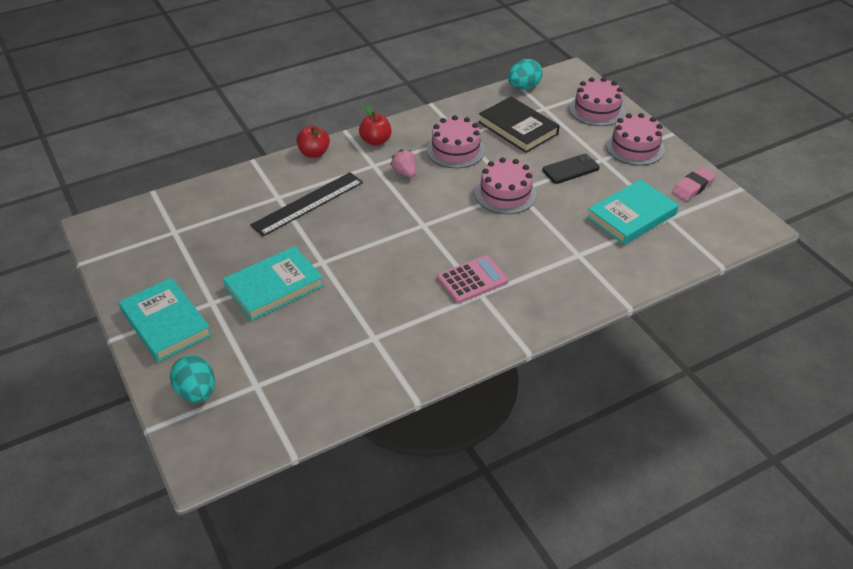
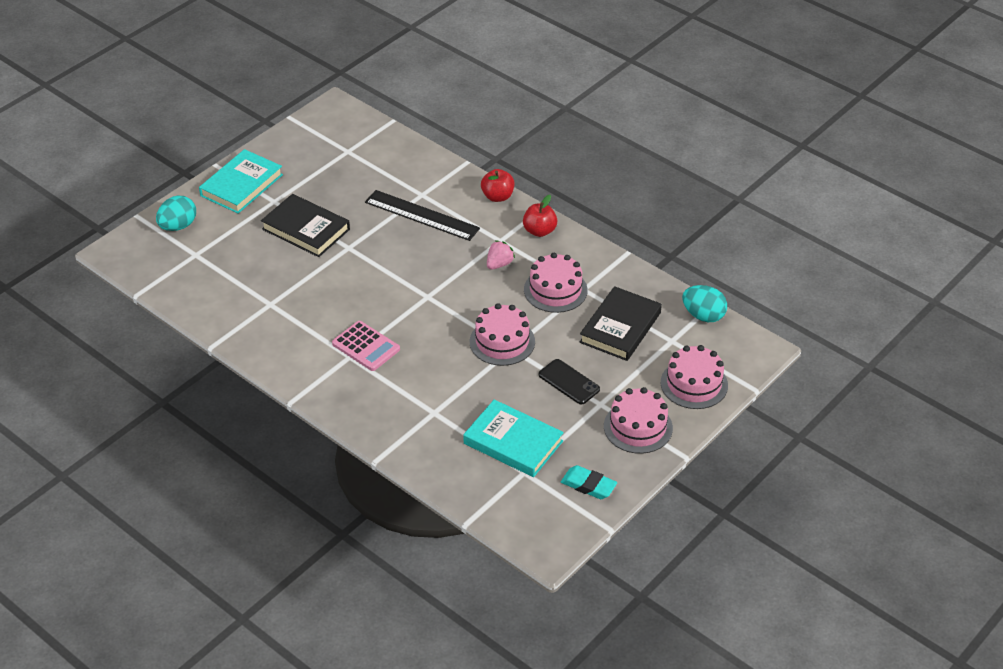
camera: 70 degrees right, 0 degrees up
(274, 287) = (306, 229): turquoise book -> black book
(693, 187) = (588, 485): pink eraser -> turquoise eraser

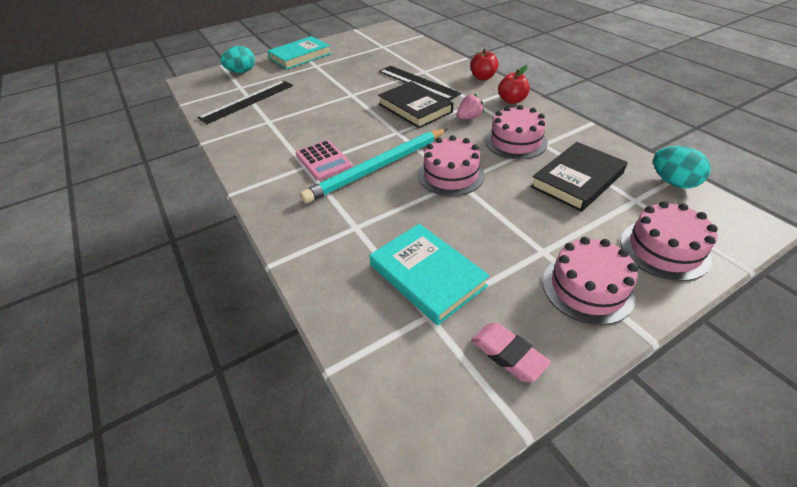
camera: 20 degrees right, 0 degrees up
(222, 276) = (247, 101): none -> black ruler
(306, 229) = (326, 82): black book -> black book (415, 108)
(427, 345) = (378, 168): none -> turquoise pencil
(569, 382) = (510, 222): black phone -> none
(588, 485) = (508, 354): turquoise eraser -> pink eraser

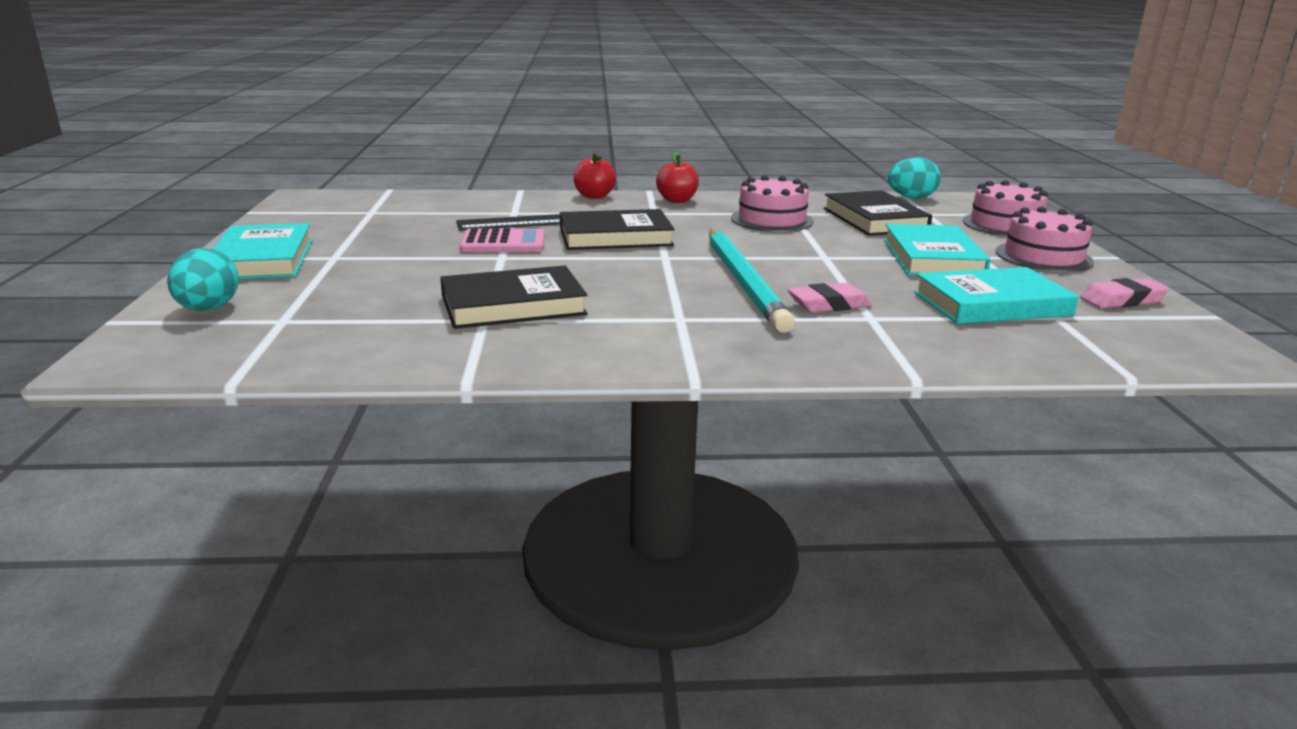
camera: 65 degrees left, 20 degrees down
(247, 101) = (364, 323): black ruler -> none
(289, 121) = (513, 305): none -> black book
(323, 161) = (681, 305): pink calculator -> pink calculator (503, 243)
(364, 206) = (828, 305): none -> pink eraser
(450, 175) = (806, 256): pink cake -> none
(469, 118) = (687, 222): pink strawberry -> none
(509, 227) = (932, 258): none -> turquoise book

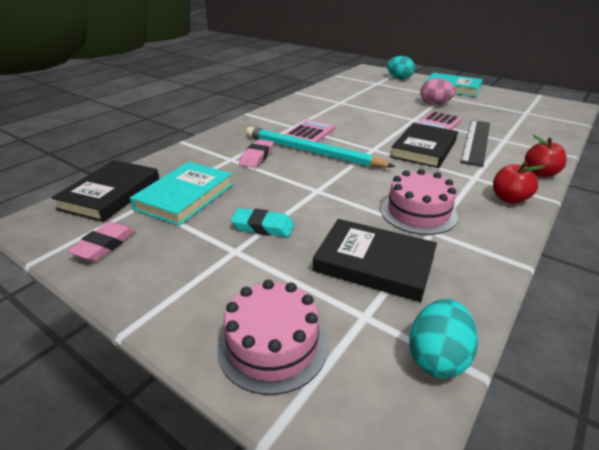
camera: 130 degrees right, 10 degrees up
(394, 257) = (434, 104): none -> pink egg
(513, 305) = (347, 108): black book -> black book (110, 194)
(683, 300) = (310, 133): none -> pink calculator
(932, 258) = (263, 227): turquoise book -> turquoise eraser
(1043, 256) = (189, 283): pink cake -> none

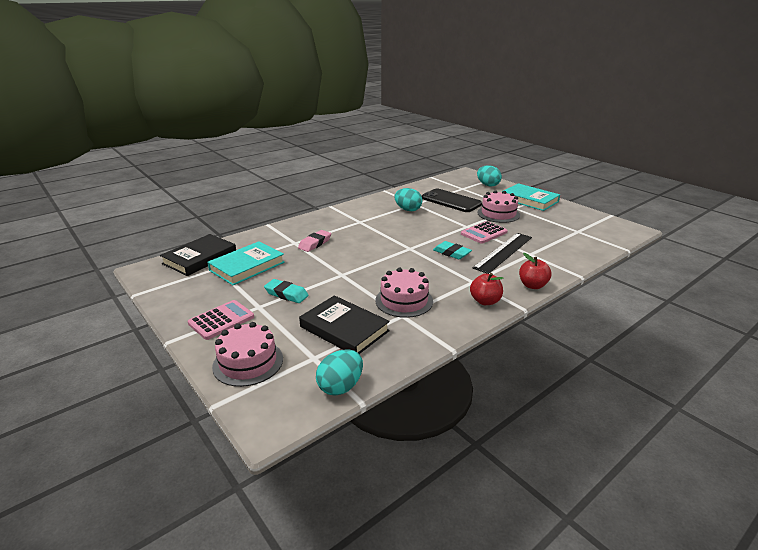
camera: 15 degrees right, 5 degrees down
(104, 245) = (181, 291): pink eraser -> none
(310, 133) = (369, 229): pink calculator -> pink calculator (221, 320)
(311, 152) = (359, 244): turquoise pencil -> none
(337, 109) = (408, 210): none -> turquoise egg
(376, 96) = (451, 201): none -> black phone
(423, 149) = (451, 253): black book -> turquoise eraser
(434, 104) = (498, 214): pink egg -> pink cake

